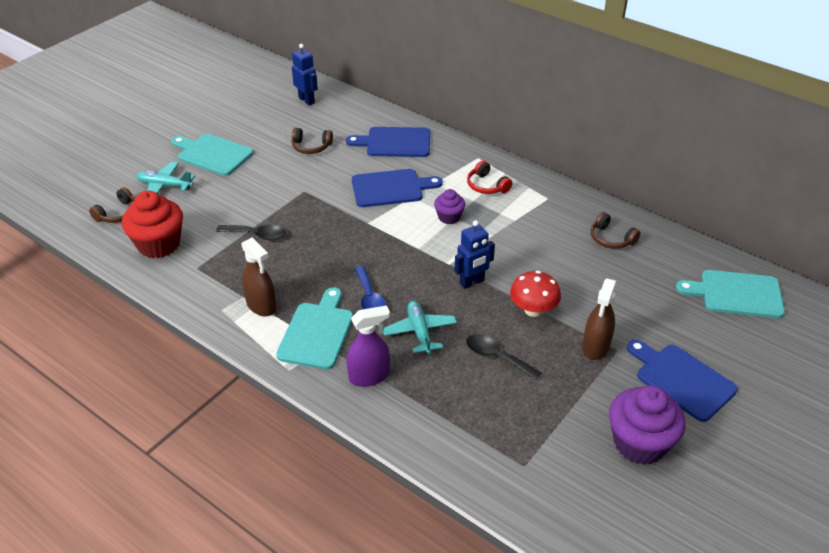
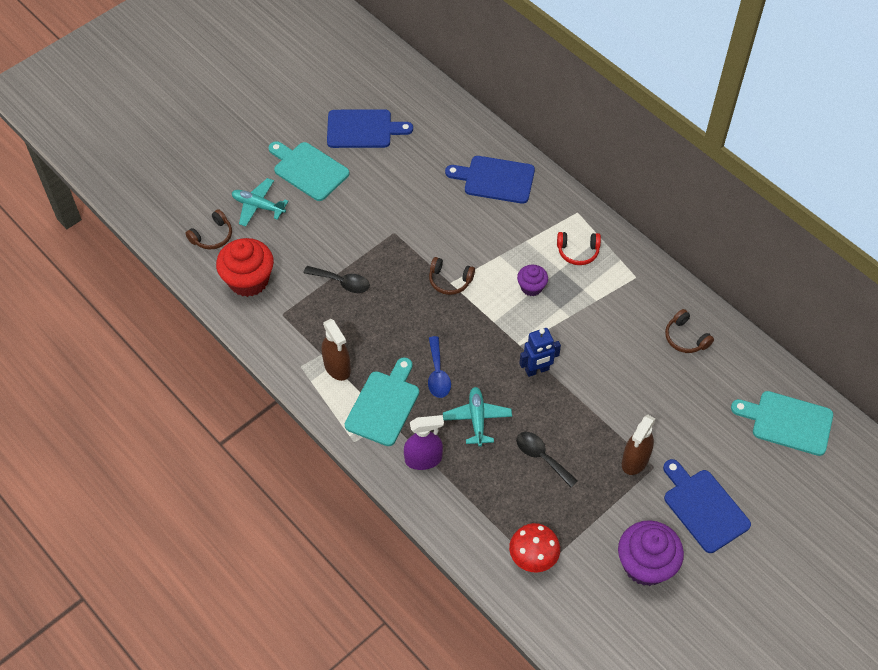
camera: 10 degrees right, 15 degrees up
(307, 100) = (413, 105): blue robot -> none
(311, 147) = (409, 173): brown headphones -> brown headphones (450, 280)
(391, 188) = (480, 241): blue cutting board -> blue cutting board (363, 129)
(486, 186) = (578, 251): red headphones -> red headphones turned 60 degrees counterclockwise
(533, 310) = (587, 410): red mushroom -> red mushroom (533, 557)

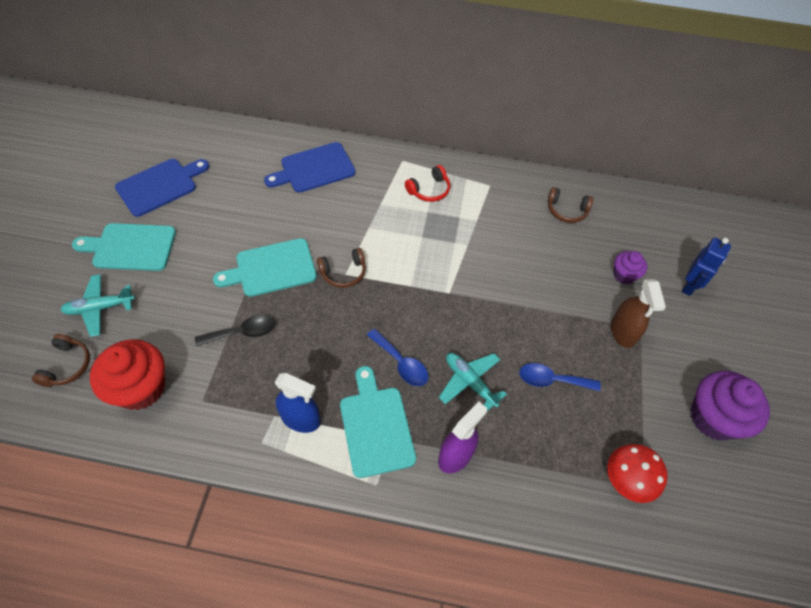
camera: 40 degrees left, 0 degrees up
(337, 367) = (300, 419): brown spray bottle -> blue spray bottle
(531, 287) = (417, 239): purple cupcake -> purple cupcake (624, 275)
(537, 370) = (481, 305): blue robot -> blue robot (689, 286)
(541, 457) = (552, 380): black spoon -> blue spoon
(703, 507) = (704, 336): blue cutting board -> none
(787, 422) = (691, 231): turquoise cutting board -> turquoise cutting board (271, 268)

